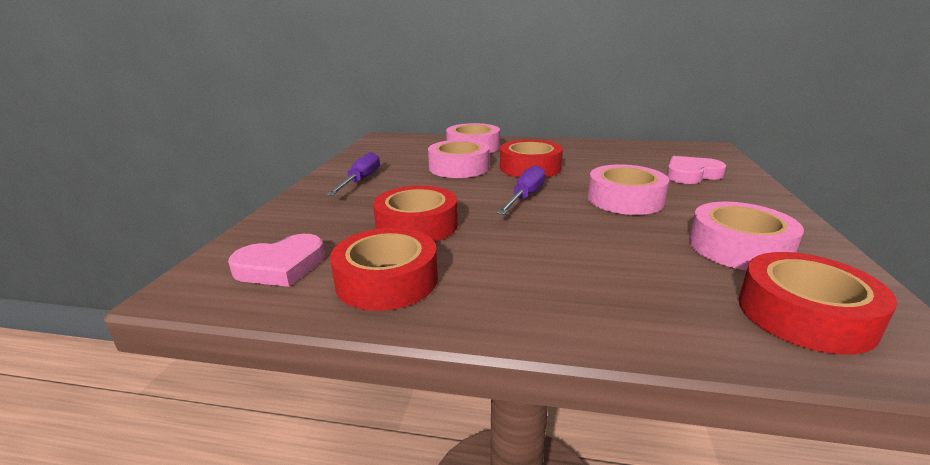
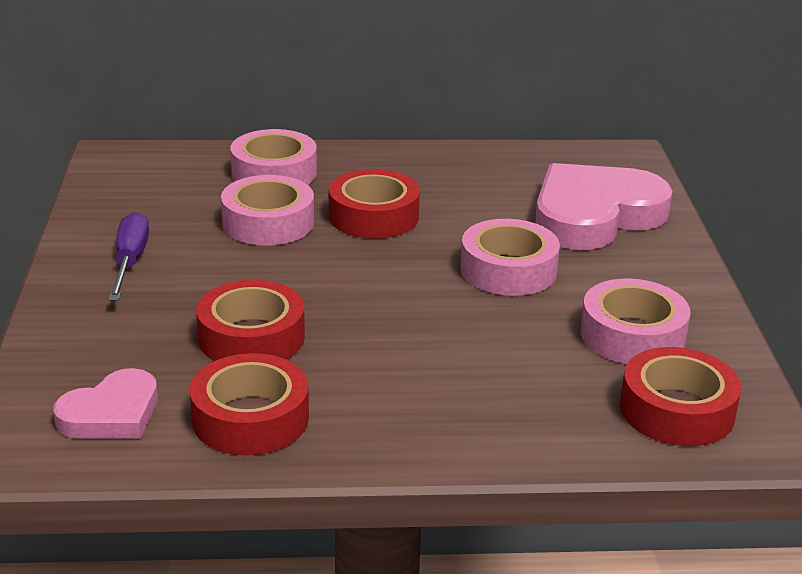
camera: 15 degrees left, 5 degrees up
(525, 197) = (379, 275): purple screwdriver -> none
(691, 174) = (594, 215): pink heart -> pink heart, size x1.82

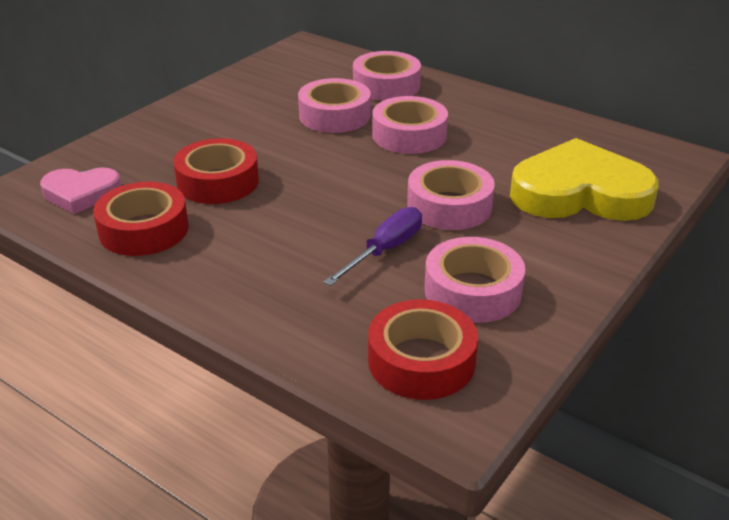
camera: 40 degrees right, 5 degrees up
(130, 261) = (221, 110): purple screwdriver -> purple screwdriver (385, 250)
(373, 216) = (409, 135): red tape -> pink tape
(594, 215) = (579, 193): pink heart -> yellow heart

